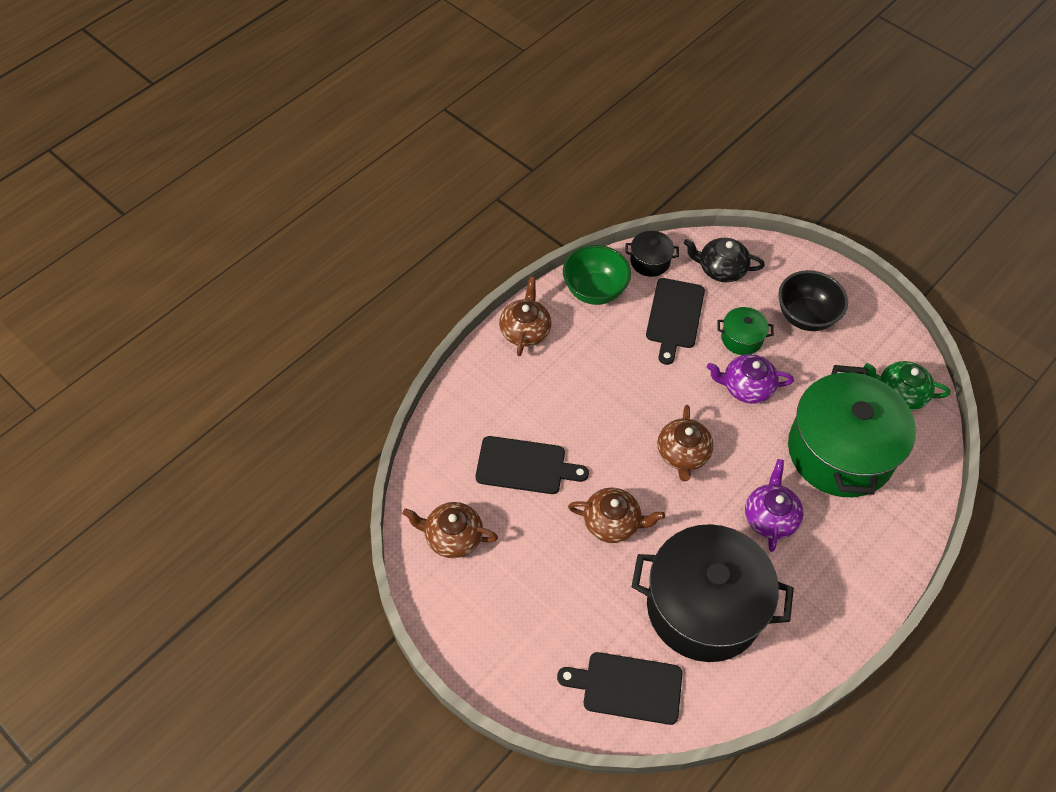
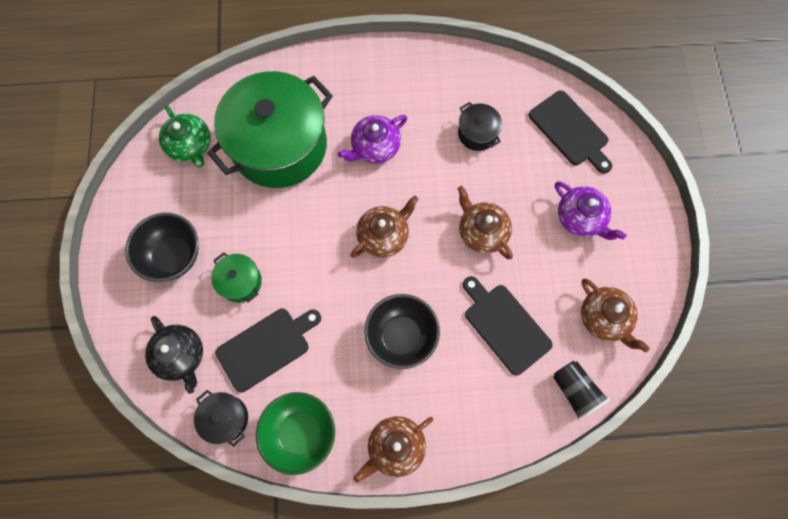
camera: 135 degrees left, 15 degrees up
(431, 464) = (574, 390): none -> black cup
(592, 397) = (401, 336): none -> black bowl
(704, 607) = (477, 133): black pot -> black pot, size x0.42
(746, 387) = (284, 242): purple teapot -> purple teapot (581, 218)

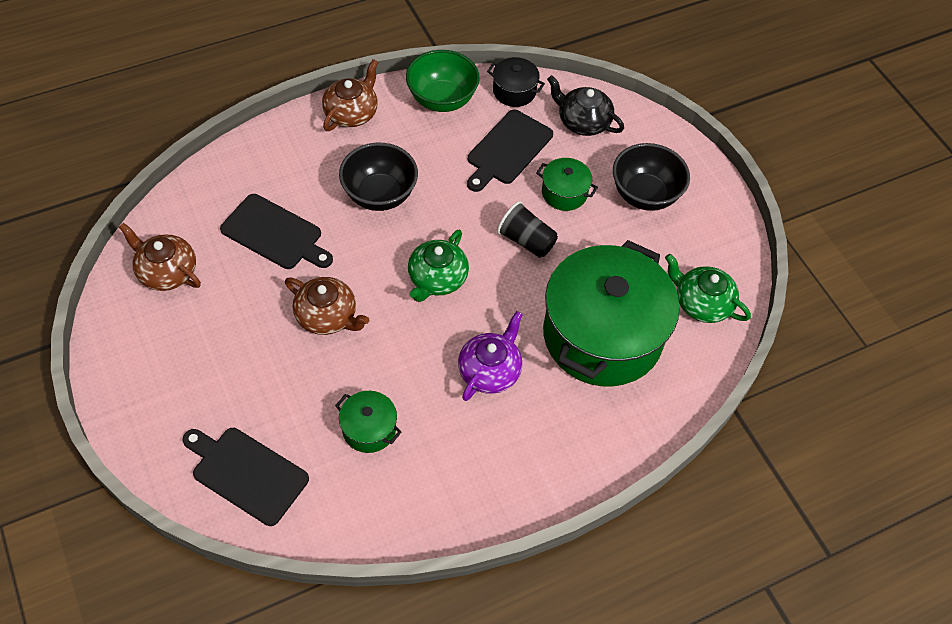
camera: 155 degrees right, 15 degrees down
(384, 235) = (437, 279): brown teapot -> green teapot
(477, 133) = (369, 429): black pot -> green pot
(574, 390) = (188, 200): black cup -> black cup (526, 241)
(581, 218) = (212, 367): purple teapot -> none

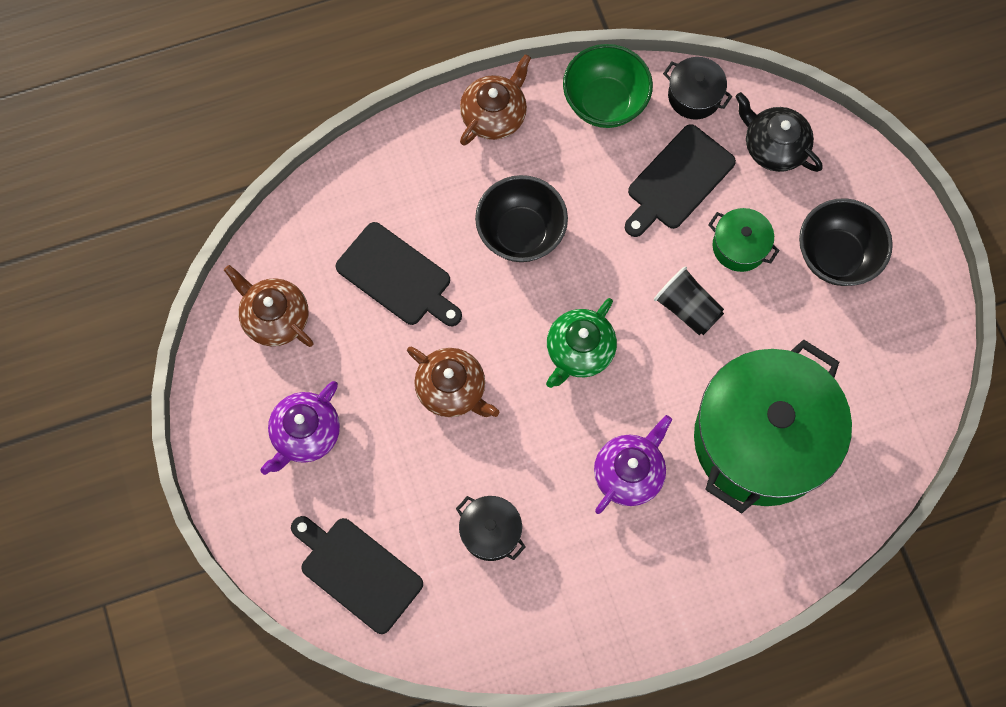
camera: 10 degrees right, 15 degrees up
(195, 362) = (305, 434): none -> purple teapot
(369, 429) = (490, 532): green pot -> black pot
(701, 303) = (882, 407): green teapot -> none

